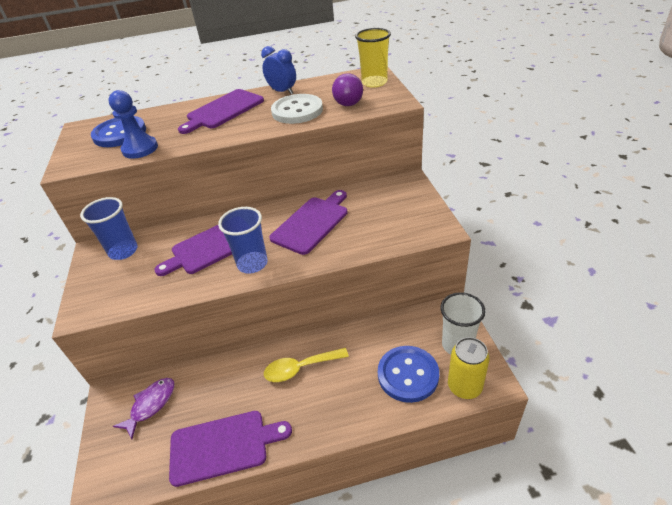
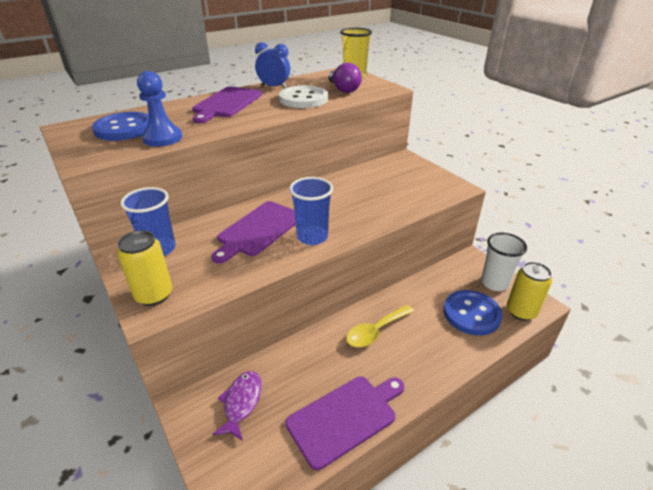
camera: 25 degrees left, 5 degrees down
(93, 296) = (154, 295): none -> yellow can
(312, 223) = (344, 197): purple cutting board -> none

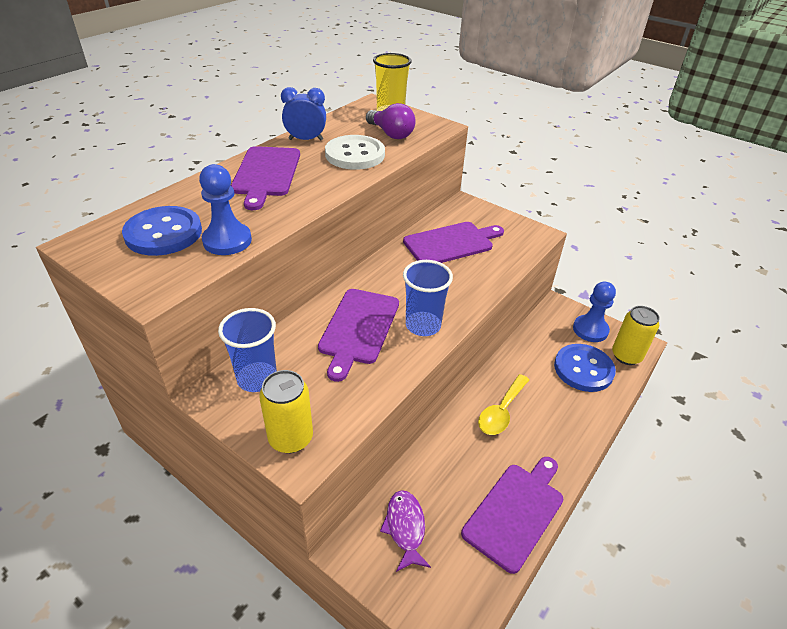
camera: 20 degrees left, 5 degrees up
(374, 183) = (451, 243): none -> purple cutting board
(494, 283) = (590, 330): white cup -> blue pawn

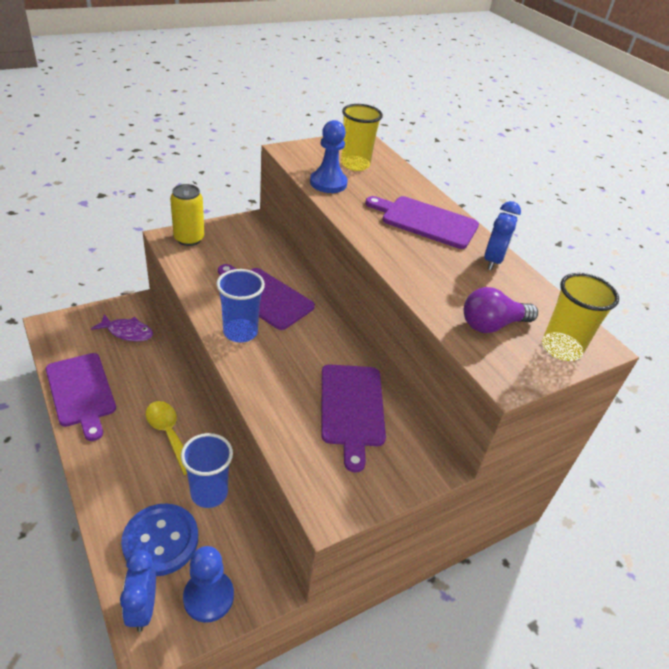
camera: 110 degrees right, 0 degrees up
(163, 233) = (355, 165): blue button -> yellow cup
(257, 378) = (250, 239): blue cup -> blue cup (209, 493)
(355, 155) = (445, 281): white button -> none
(626, 356) = (143, 608): yellow can -> blue clock

